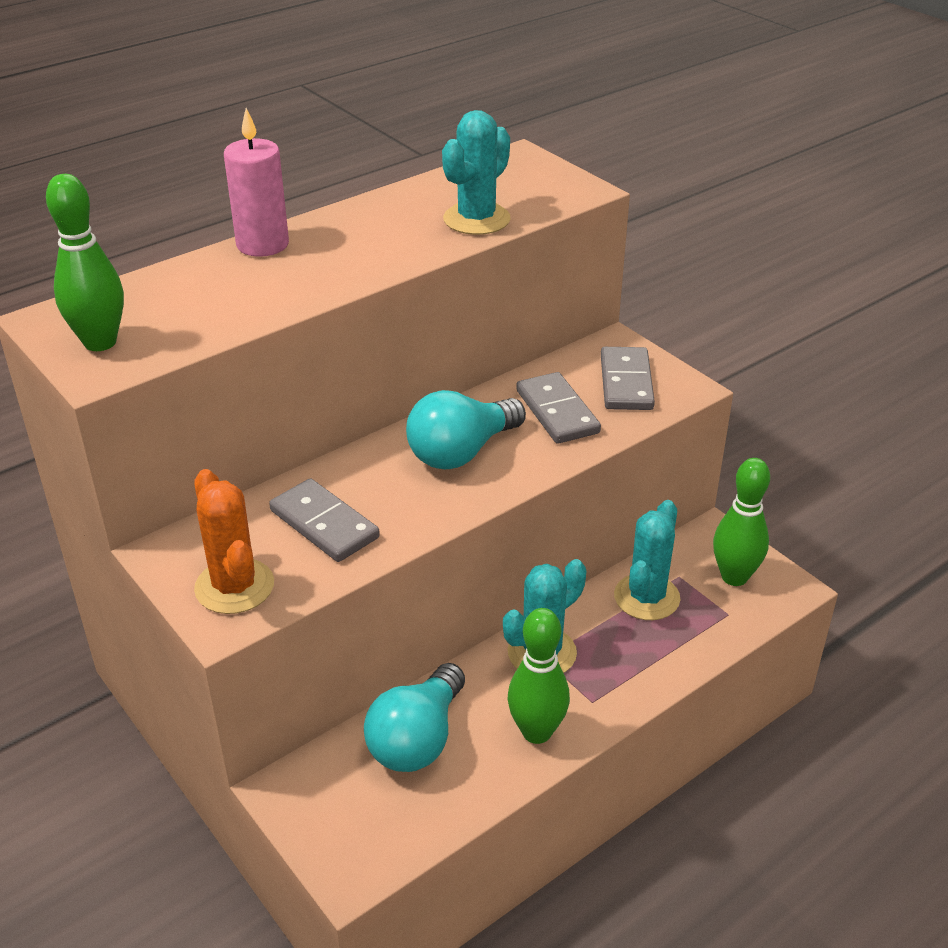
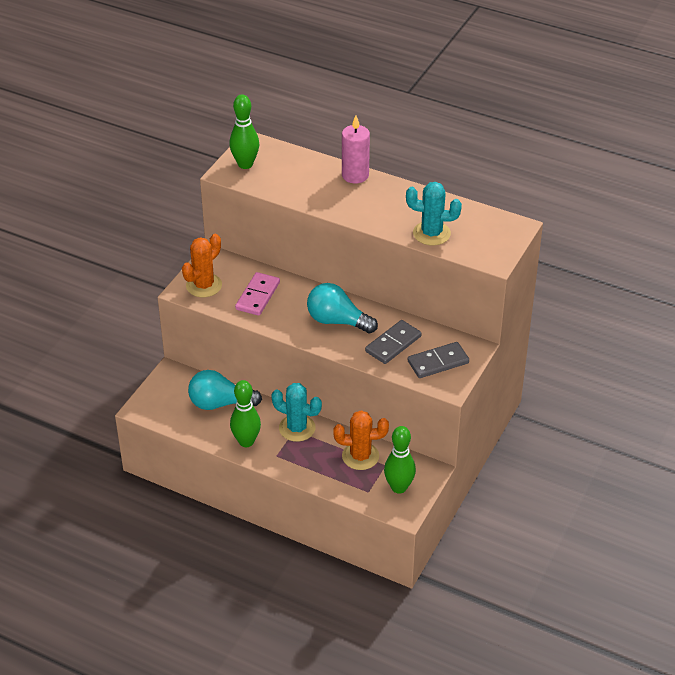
camera: 65 degrees right, 5 degrees up
(324, 524) = (257, 296): grey domino -> pink domino
(646, 597) = (360, 456): turquoise cactus -> orange cactus

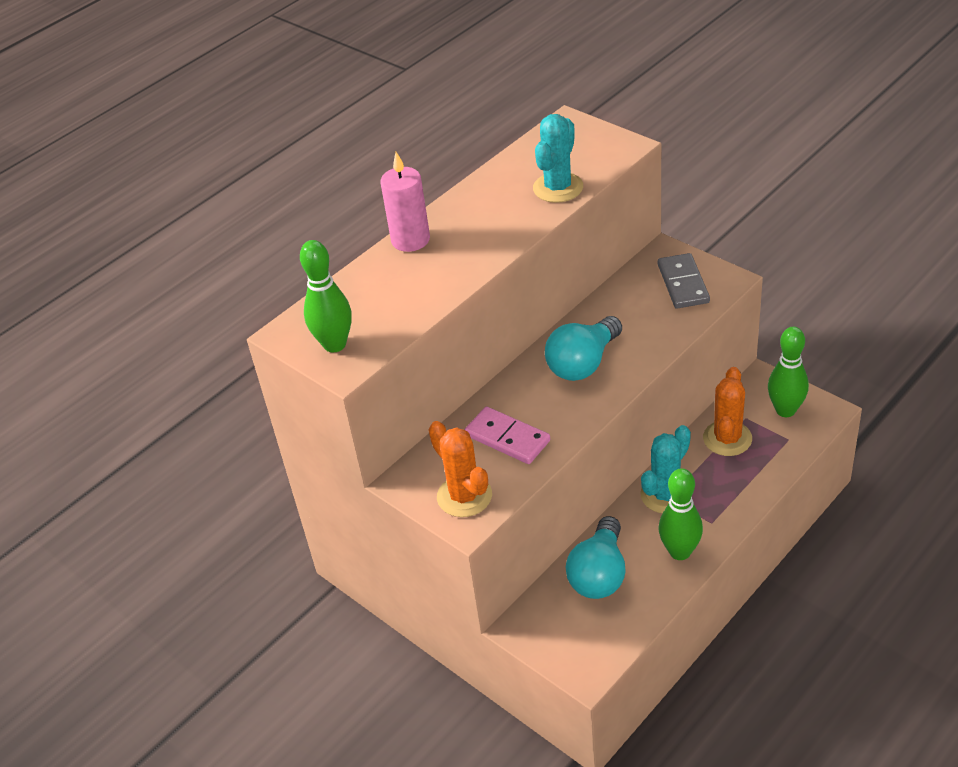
camera: 70 degrees left, 0 degrees up
(393, 344) = (640, 318): grey domino -> none

